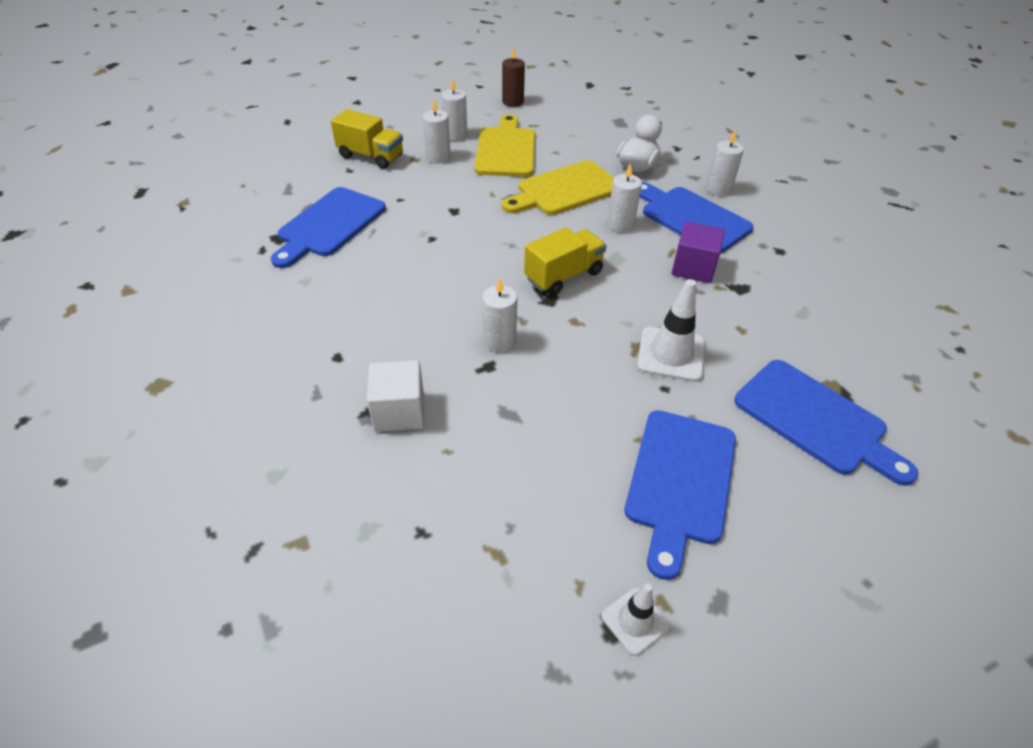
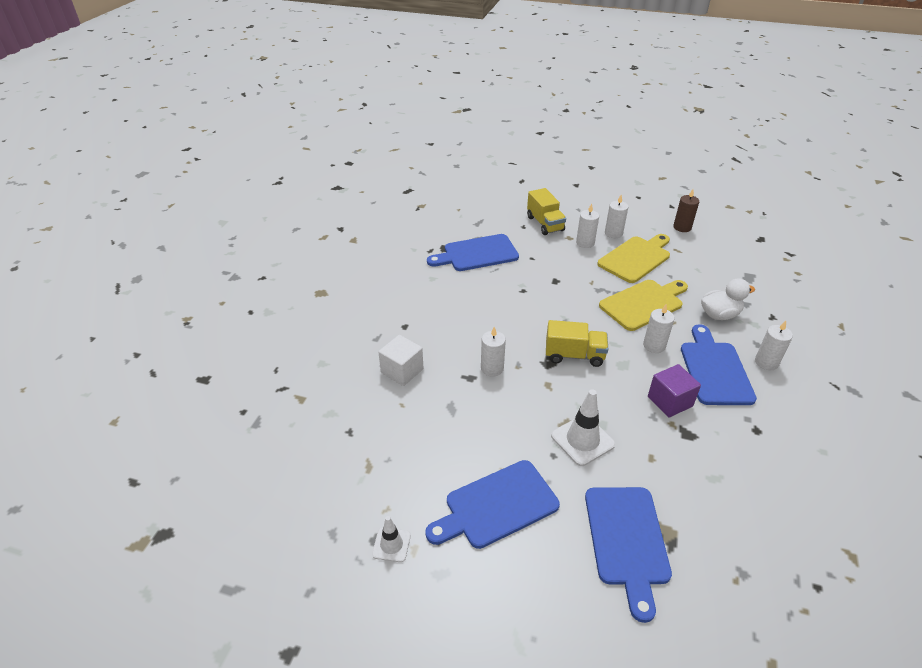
camera: 45 degrees right, 5 degrees down
(564, 190) = (643, 304): yellow cutting board -> yellow cutting board turned 135 degrees clockwise

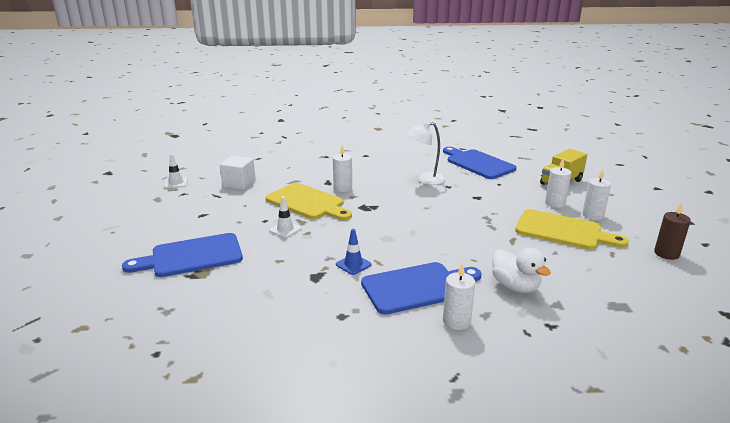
camera: 70 degrees right, 15 degrees down
(402, 371) = (320, 162): white cube -> white cube (239, 183)
(497, 506) = (212, 207): blue cutting board -> none
(500, 301) = (425, 180): none -> white lamp
(574, 355) = (382, 216): yellow truck -> none
(582, 440) = (285, 229): white traffic cone -> white traffic cone, size x0.60
(643, 304) = (488, 241): yellow cutting board -> yellow cutting board (307, 202)
(654, 345) = (426, 251): white candle -> none
(670, 401) = (353, 264): purple cube -> blue traffic cone

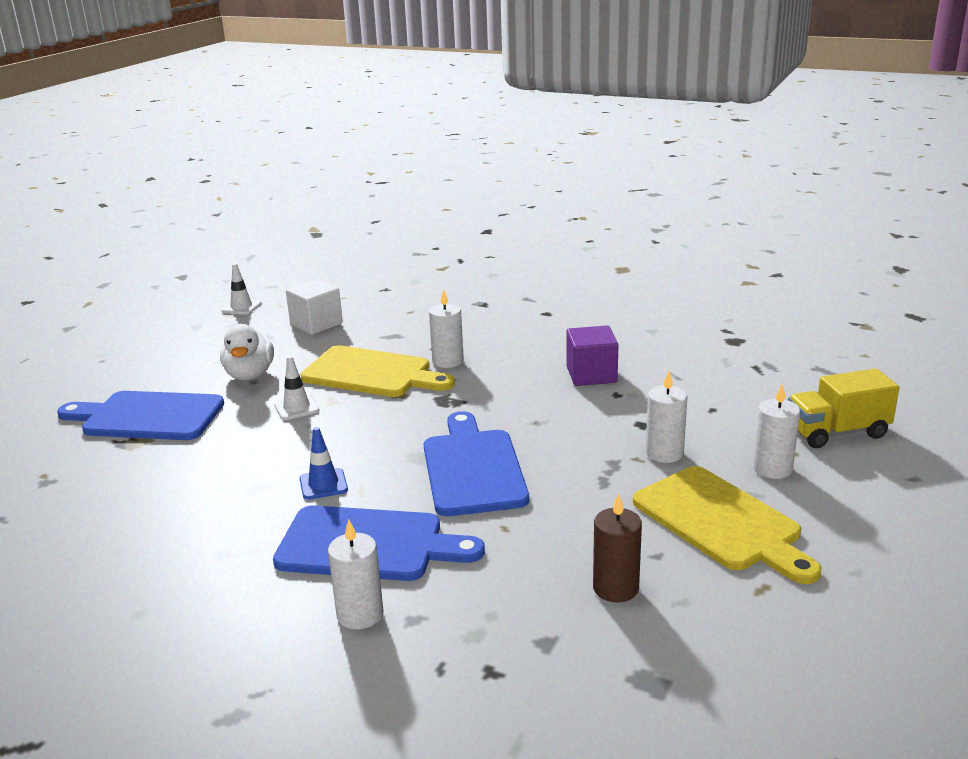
camera: 30 degrees right, 0 degrees up
(307, 202) = (372, 373): yellow cutting board -> yellow cutting board turned 45 degrees counterclockwise
(425, 180) = (591, 375): white lamp -> purple cube
(478, 163) = (720, 364): blue cutting board -> blue cutting board (473, 468)
(515, 286) = (514, 591): white duck -> white duck (250, 375)
(592, 215) = (818, 509): white candle -> white candle (664, 453)
(666, 254) = (875, 621): brown candle -> brown candle (615, 588)

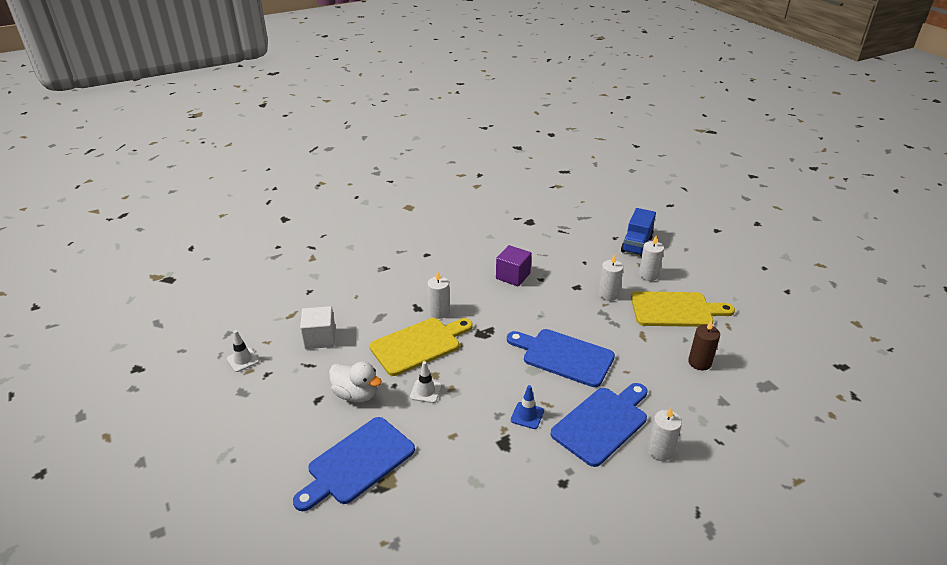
camera: 55 degrees left, 10 degrees up
(837, 432) = (636, 245): yellow truck -> blue truck

